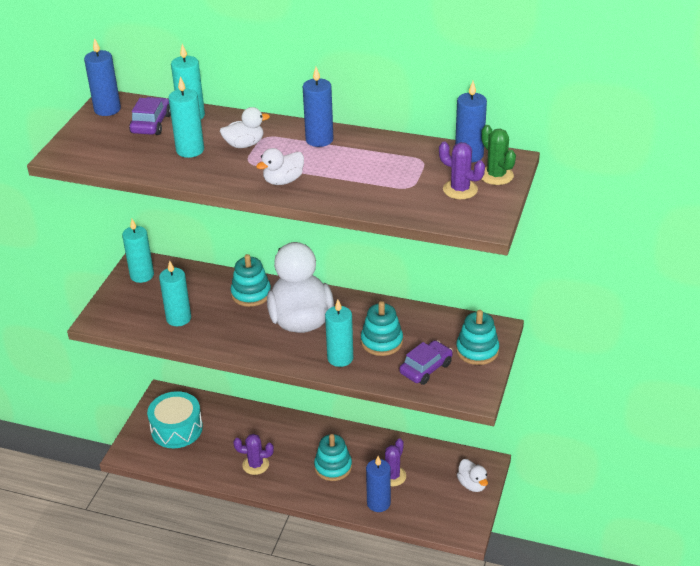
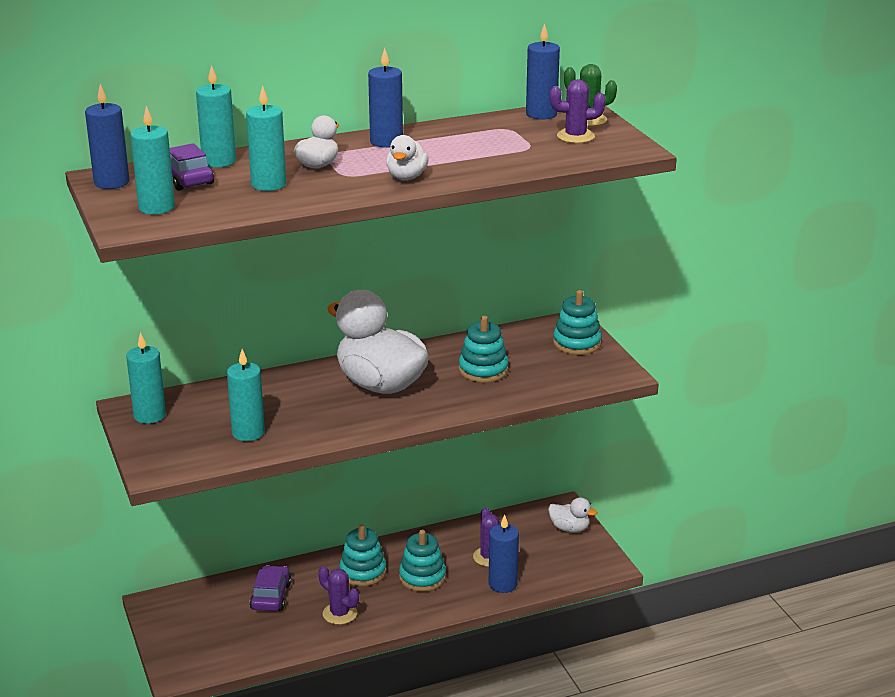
camera: 40 degrees left, 10 degrees down
(176, 429) = (210, 625): turquoise drum -> none
(251, 294) = (298, 385): turquoise stacking toy -> turquoise stacking toy (363, 572)
(255, 465) = (339, 614): purple cactus -> purple cactus turned 75 degrees clockwise
(340, 358) = (462, 397): turquoise candle -> turquoise candle (156, 207)
(426, 368) = (551, 373): purple car -> purple car (271, 596)

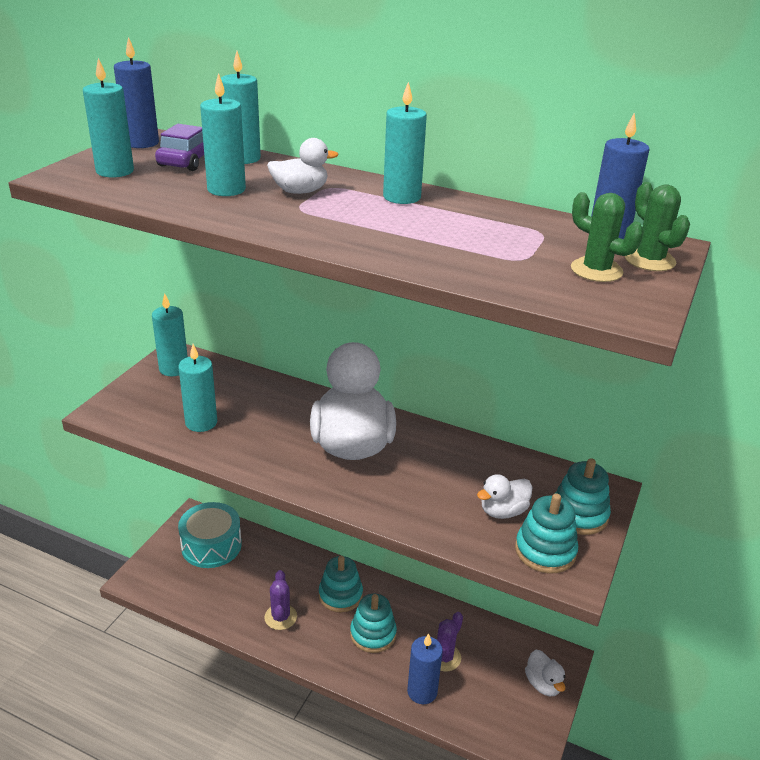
camera: 45 degrees right, 5 degrees up
(204, 611) = (211, 545): none -> turquoise drum
(271, 596) = (261, 566): purple car -> none
(386, 142) = (401, 197): blue candle -> turquoise candle
(406, 177) = (341, 233): white duck -> white duck (503, 511)
(483, 370) = (452, 485): turquoise stacking toy -> turquoise stacking toy (545, 551)
(575, 136) = (596, 270): purple cactus -> green cactus

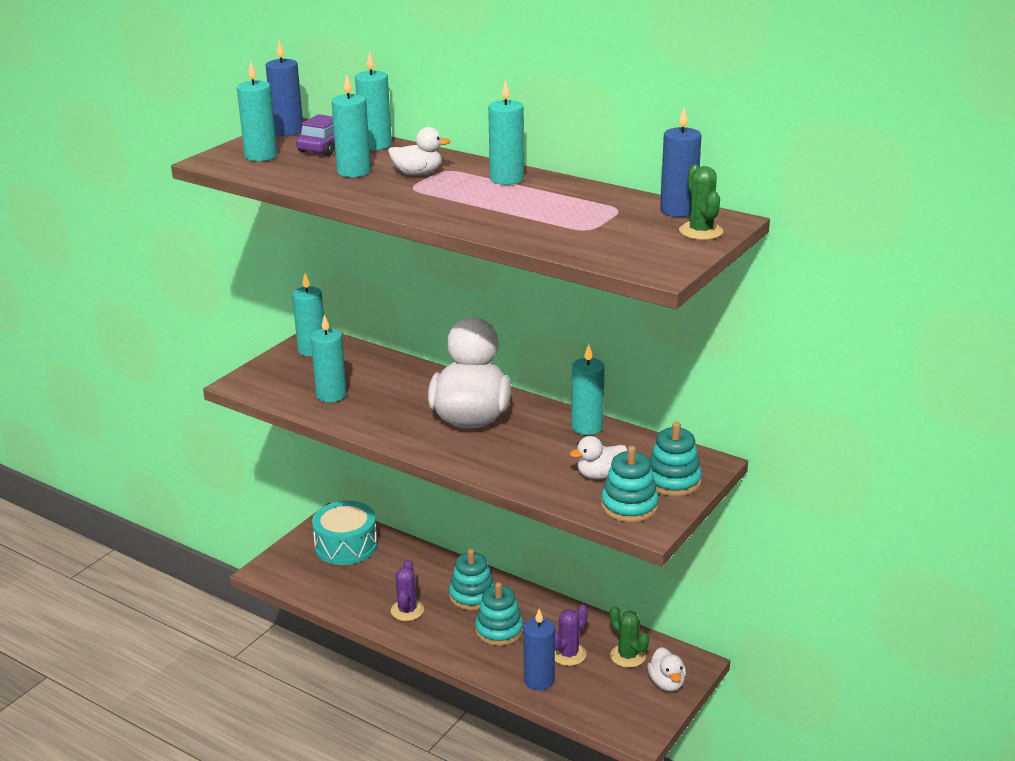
camera: 10 degrees right, 5 degrees down
(471, 450) = (587, 427): none -> turquoise candle
(596, 270) = (647, 238): green cactus -> green cactus (627, 656)

